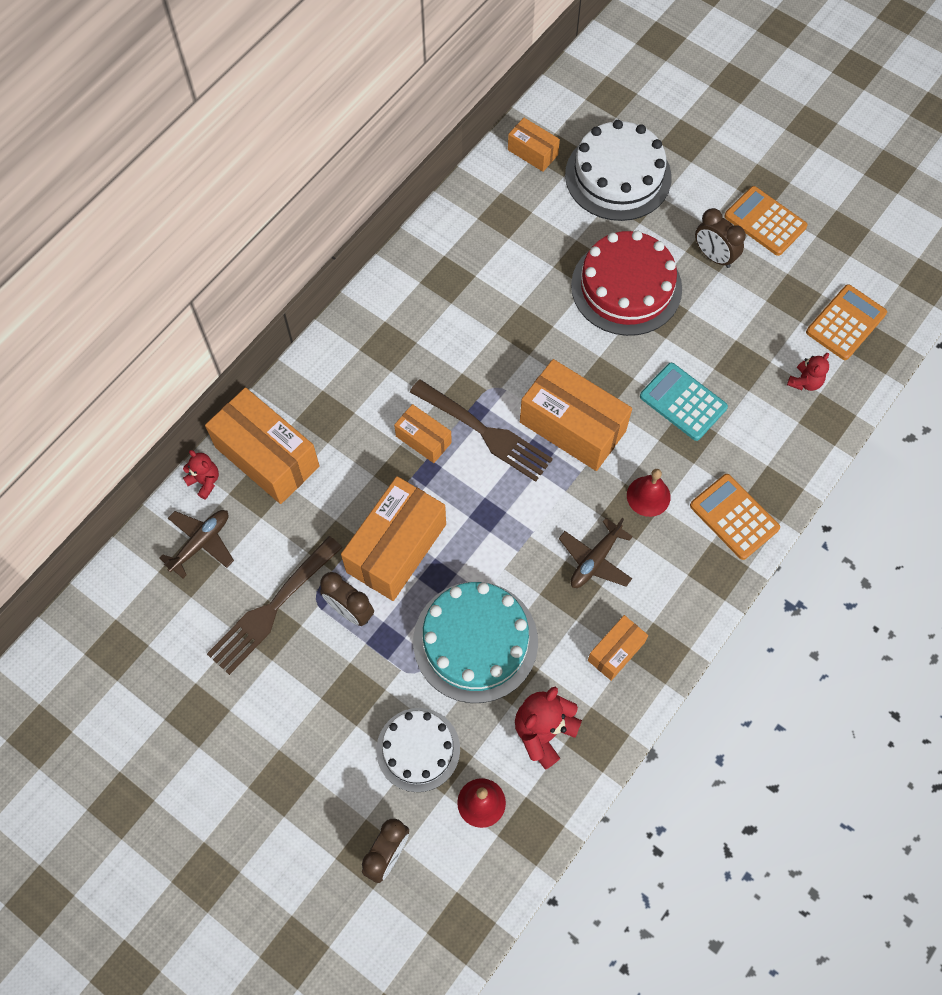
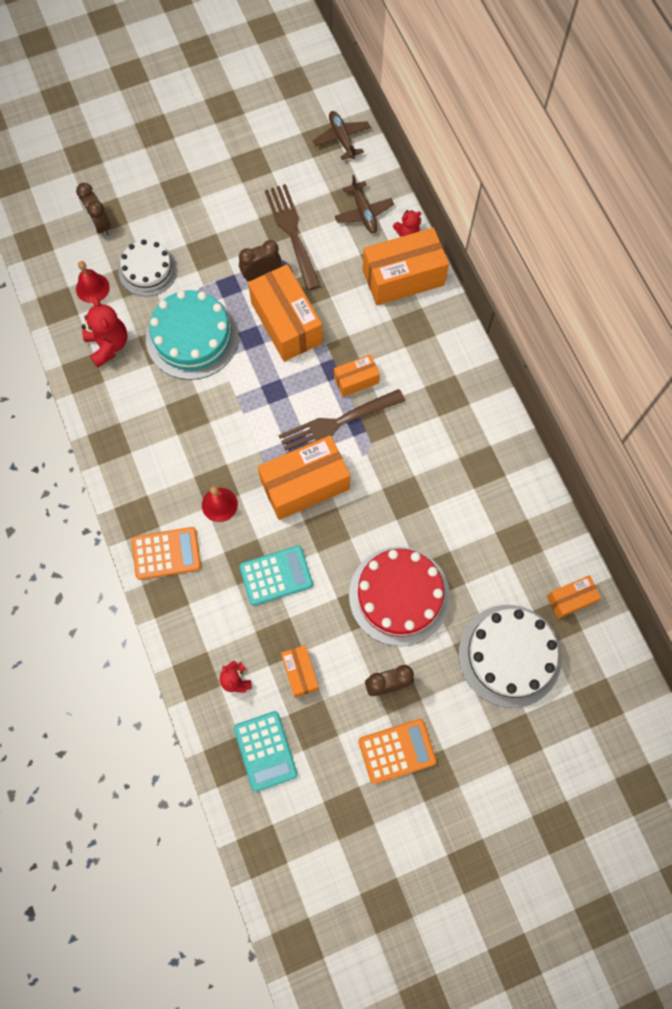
camera: 120 degrees right, 5 degrees up
(595, 560) = (197, 441): brown plane -> brown plane (342, 138)
(616, 651) = (128, 417): orange box -> orange box (300, 673)
(845, 323) = (265, 751): orange calculator -> turquoise calculator

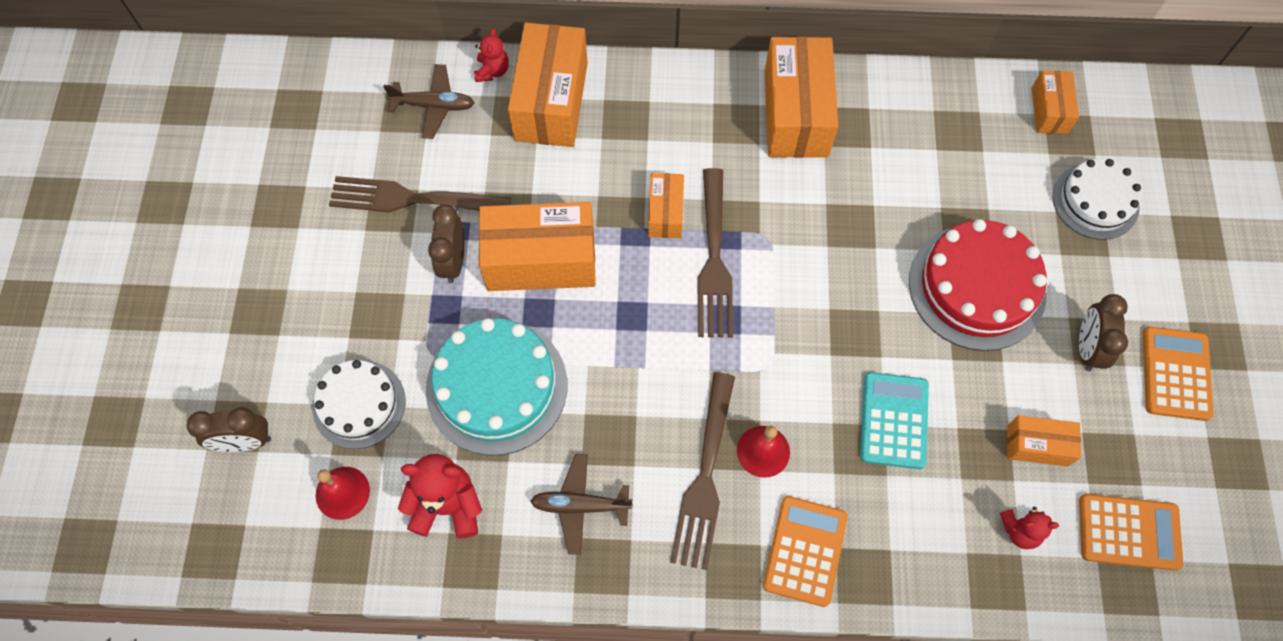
camera: 65 degrees left, 5 degrees down
(187, 477) = (705, 478): none -> brown fork
(265, 751) = (1129, 532): turquoise calculator -> orange calculator
(305, 485) = (782, 333): orange box -> orange box (796, 113)
(342, 138) = (310, 84): brown plane -> brown plane (580, 506)
(509, 655) = (1095, 201): white cake -> white cake, size x0.65

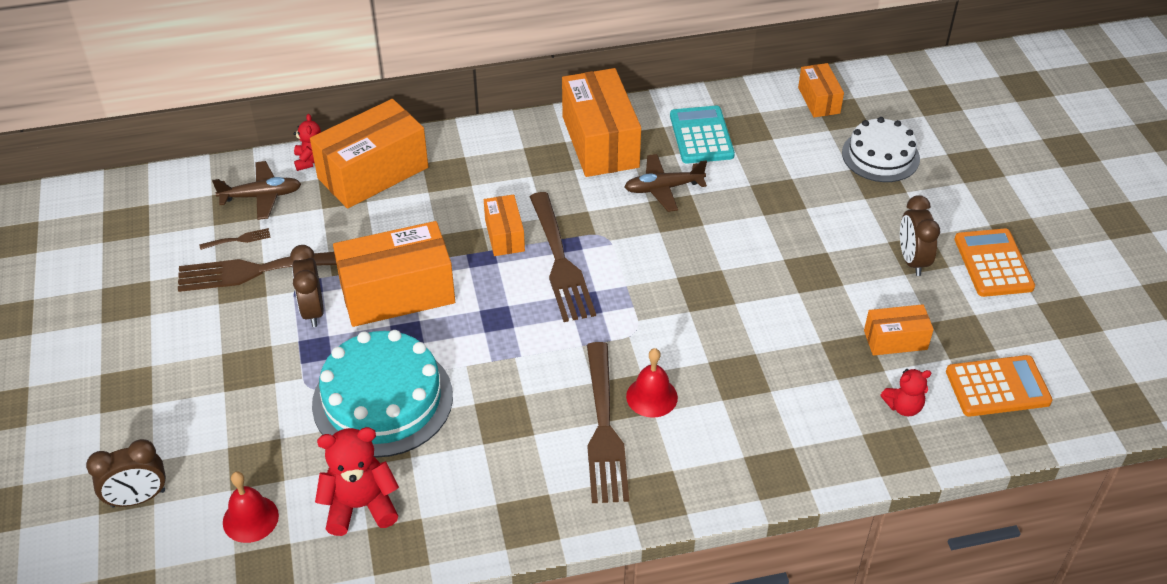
camera: 15 degrees left, 20 degrees down
(359, 404) = (248, 442): white cake -> none
(400, 155) = (238, 239): none -> brown fork
(551, 101) = (373, 173): orange box -> orange box turned 60 degrees clockwise
(580, 506) = (492, 477): brown plane -> brown plane (663, 188)
(805, 551) = (715, 465): orange calculator -> none
(894, 420) = (762, 348): turquoise calculator -> turquoise calculator (701, 136)
(977, 287) = (801, 235): red cake -> none

